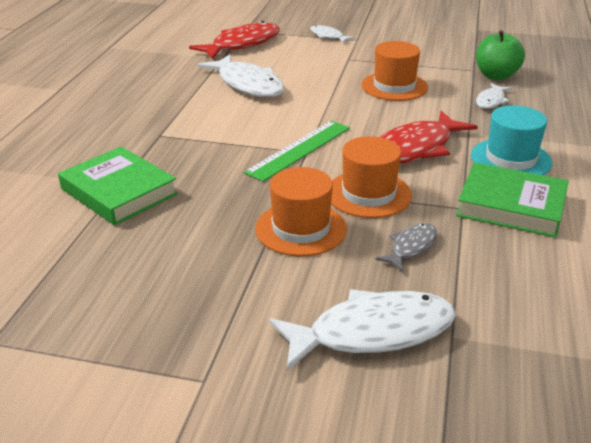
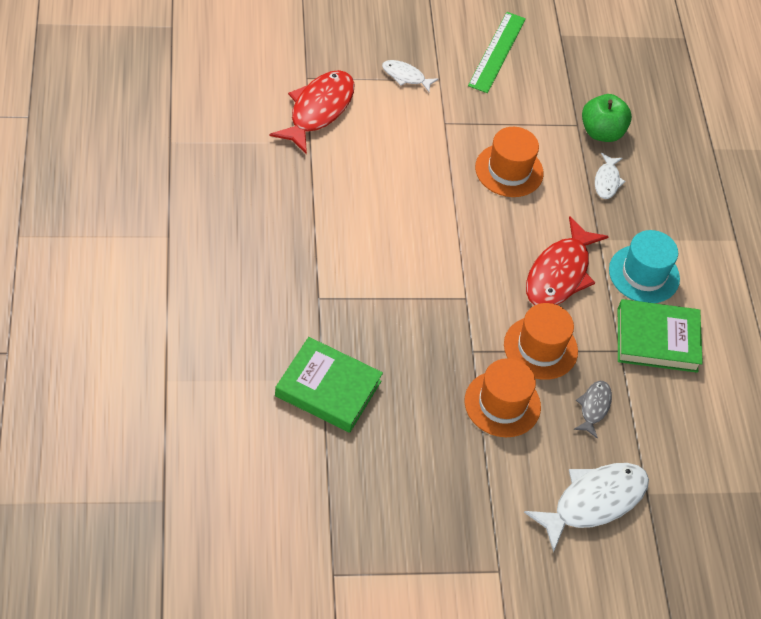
camera: 25 degrees left, 20 degrees up
(247, 84) = (361, 192): white fish -> none
(299, 150) = (458, 296): green ruler -> green ruler (497, 52)

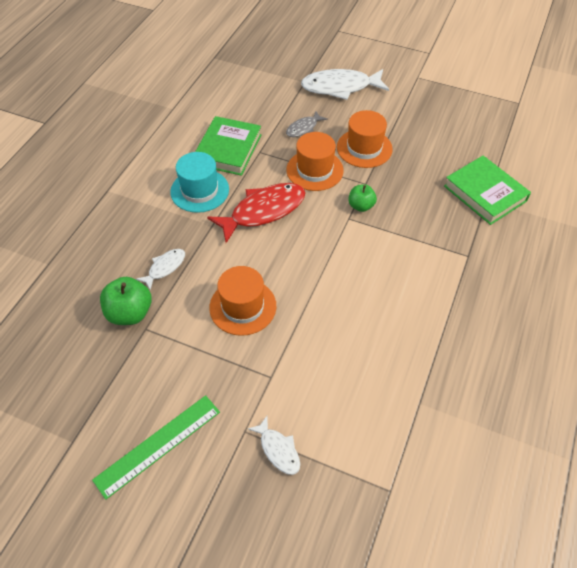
camera: 145 degrees left, 0 degrees up
(318, 110) = (395, 440): red fish -> none
(461, 318) = (361, 206): none -> green apple
(657, 340) = (228, 149): green book -> green book turned 75 degrees clockwise

